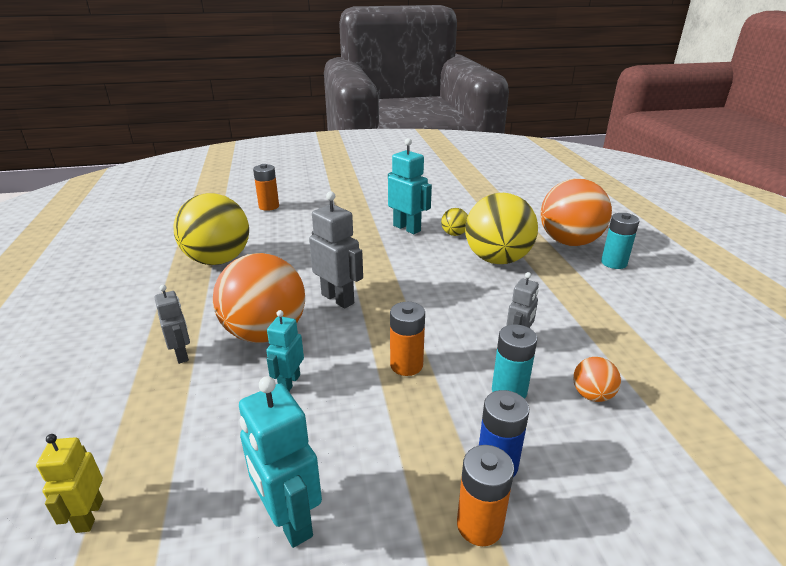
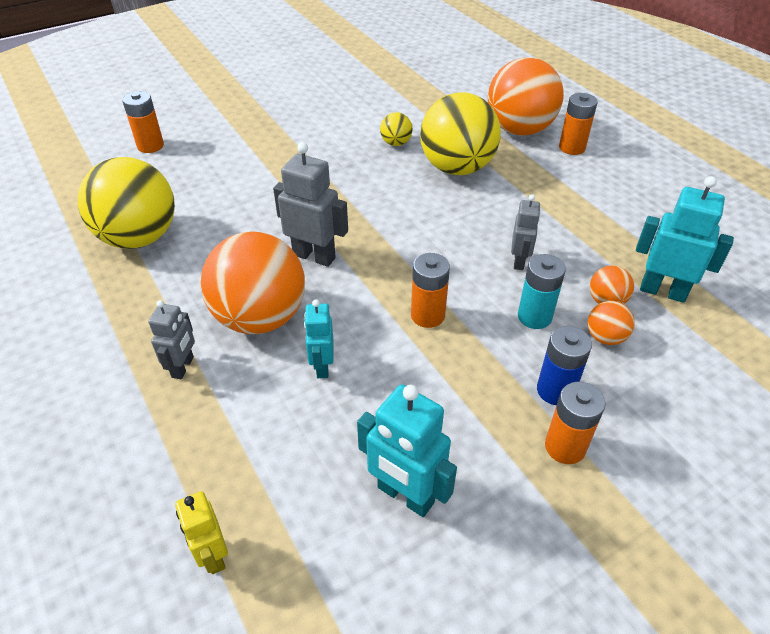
camera: 20 degrees left, 15 degrees up
(182, 354) = (183, 367): grey robot -> grey robot turned 60 degrees clockwise
(407, 228) = (339, 145): turquoise robot -> turquoise robot (663, 291)
(575, 428) = (605, 337): none -> orange ball
(614, 263) = (572, 148): turquoise battery -> orange battery

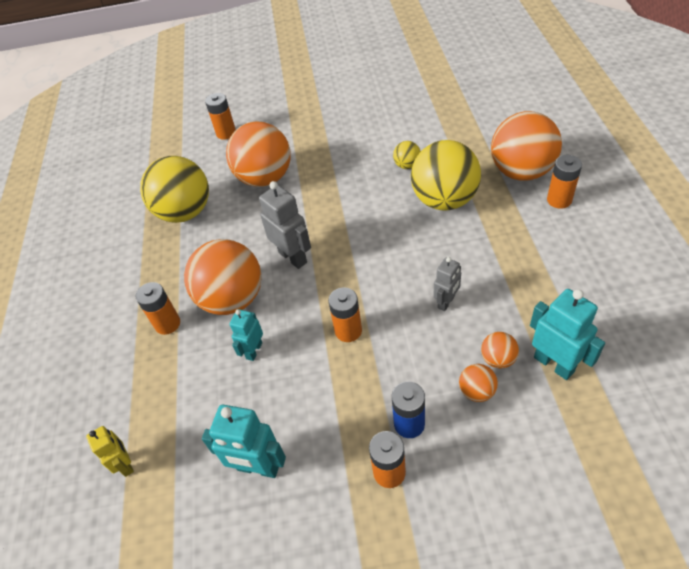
camera: 30 degrees right, 5 degrees up
(183, 367) = (167, 324): grey robot -> orange battery
(213, 555) = (125, 464): yellow robot -> yellow robot turned 150 degrees clockwise
(230, 183) = (265, 178): none -> orange ball
(405, 495) = (258, 468): turquoise robot -> turquoise robot turned 45 degrees counterclockwise
(534, 317) = (429, 356): turquoise battery -> none

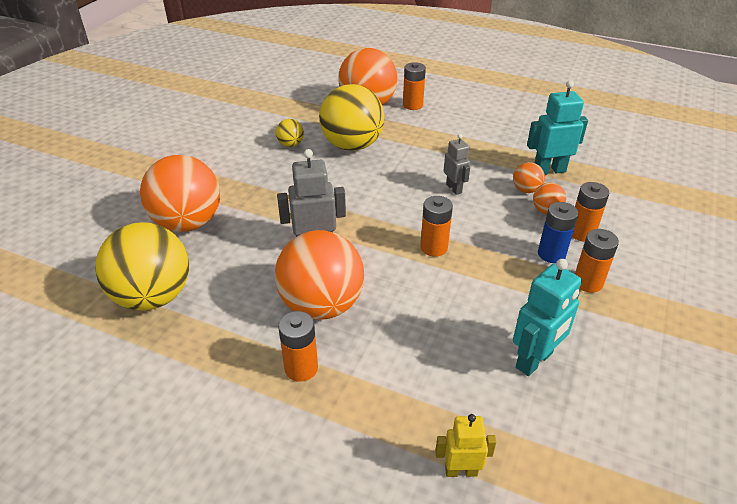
camera: 65 degrees left, 10 degrees down
(226, 133) = (78, 223): orange battery -> orange battery (581, 233)
(254, 350) = (401, 314): turquoise robot -> none

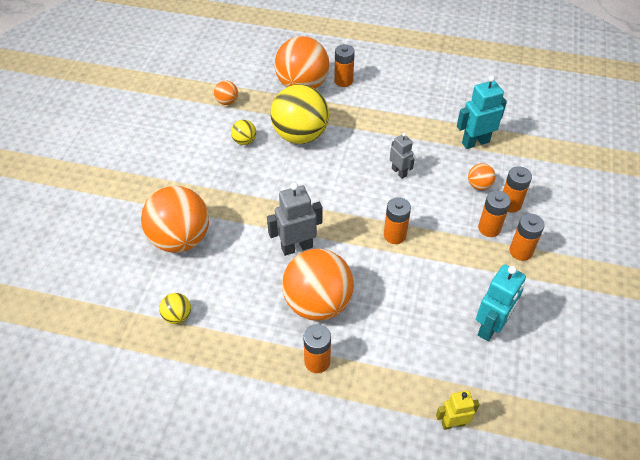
camera: 10 degrees left, 10 degrees up
(153, 297) = (177, 316): yellow ball -> yellow ball, size x0.44
(526, 190) = (459, 165): orange ball -> orange ball (227, 102)
(551, 254) = (489, 228): blue battery -> orange battery

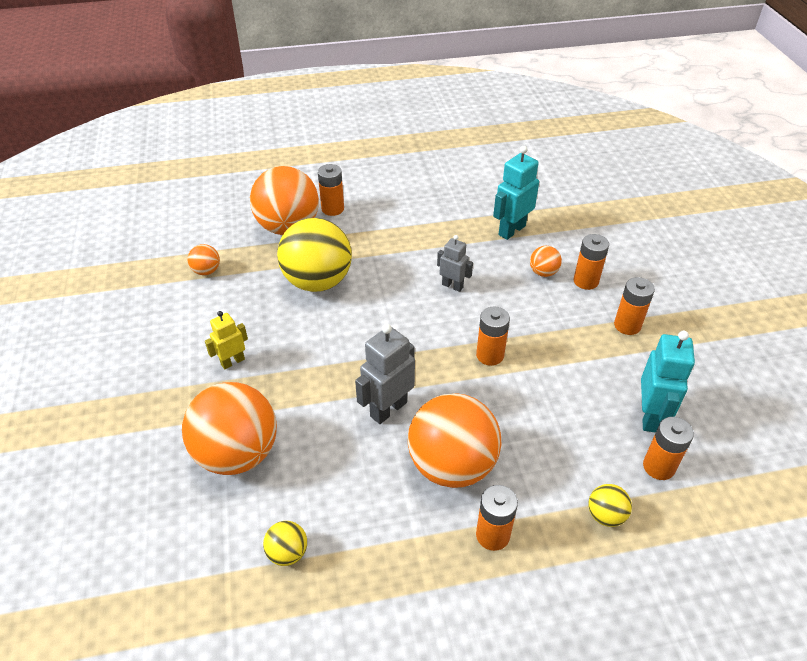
camera: 25 degrees left, 5 degrees down
(244, 141) = (254, 309): yellow ball -> yellow ball (605, 515)
(453, 423) = (682, 540): yellow robot -> yellow robot (232, 362)
(489, 228) = (581, 313): orange battery -> orange battery (658, 466)

